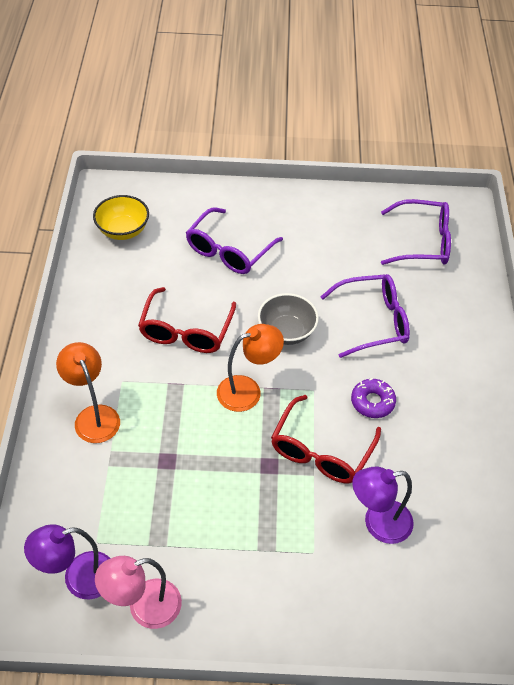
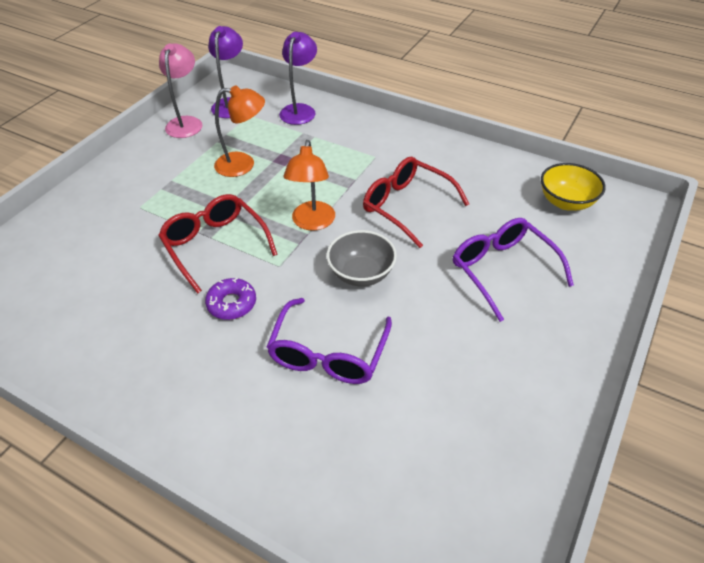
camera: 120 degrees right, 5 degrees down
(93, 416) = (352, 136): orange lamp -> orange lamp (243, 165)
(378, 523) = (121, 252): purple lamp -> purple lamp (300, 110)
(422, 242) = (430, 483): purple glasses -> none

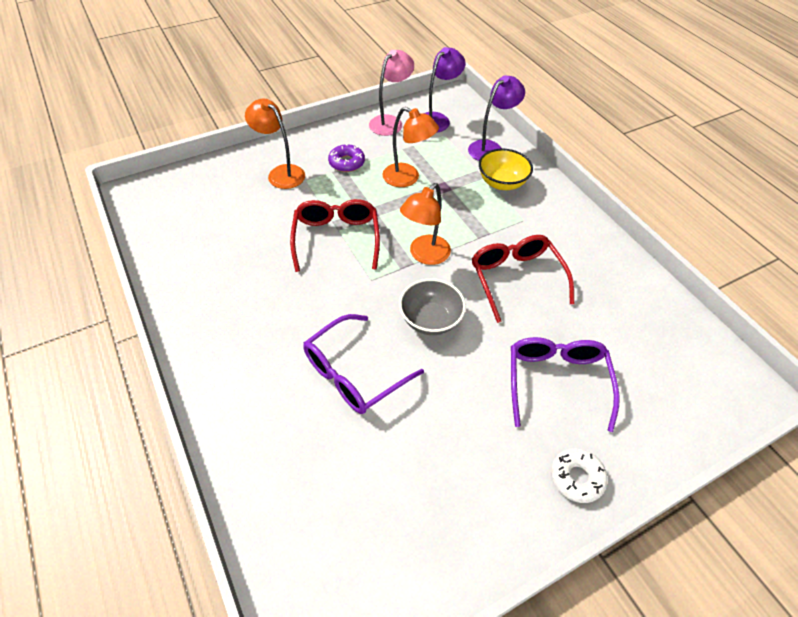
camera: 30 degrees right, 5 degrees up
(106, 211) = (281, 173): none -> orange lamp
(232, 303) = (314, 293): purple donut -> purple donut (346, 162)
(566, 202) = (675, 348): yellow bowl -> yellow bowl (502, 183)
(575, 334) = (576, 478): none -> white donut

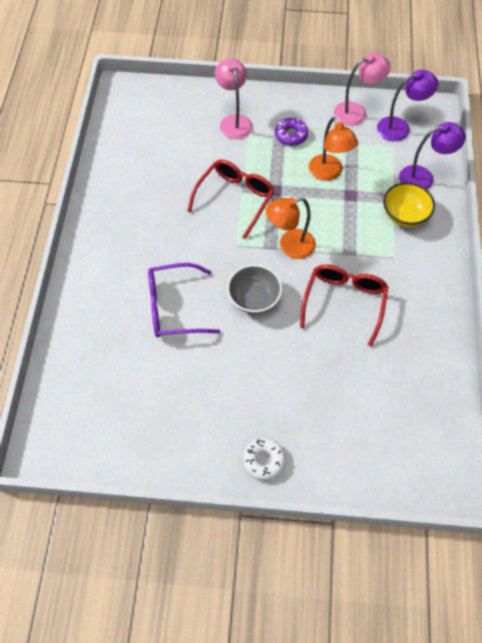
camera: 35 degrees right, 10 degrees up
(281, 173) = (234, 121): orange lamp -> pink lamp
(556, 382) = (306, 393): purple glasses -> none

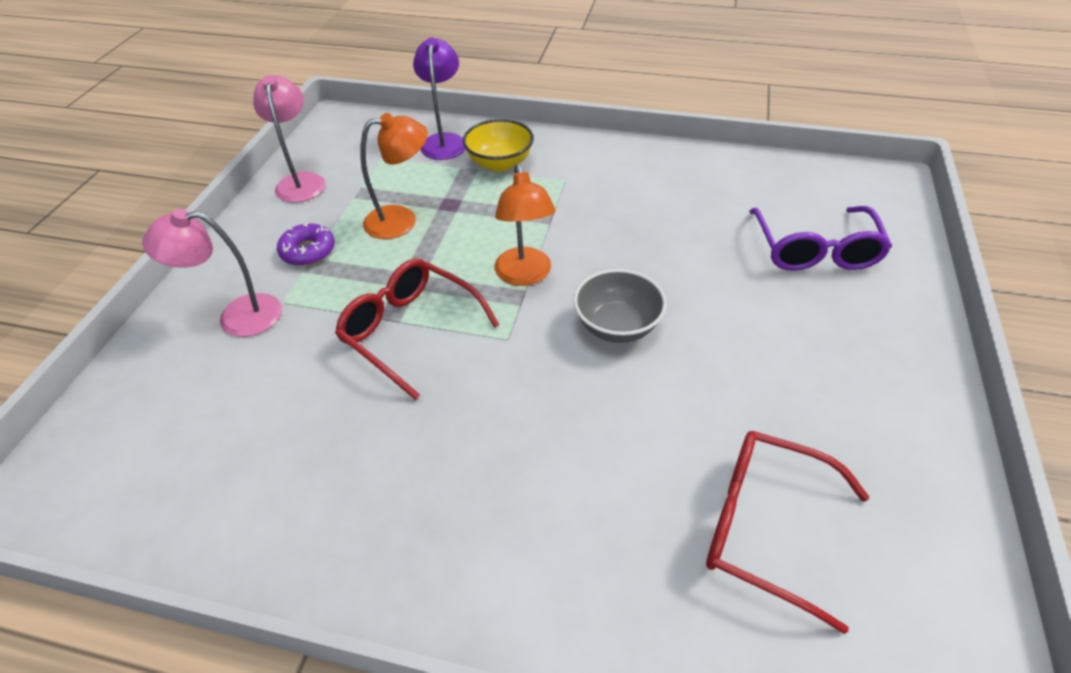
camera: 80 degrees left, 15 degrees down
(174, 307) = (625, 437): purple glasses -> purple glasses (815, 250)
(264, 460) = (902, 343): white donut -> none
(344, 302) = (632, 232): red glasses -> red glasses (765, 527)
(400, 127) = (351, 148): purple lamp -> none

